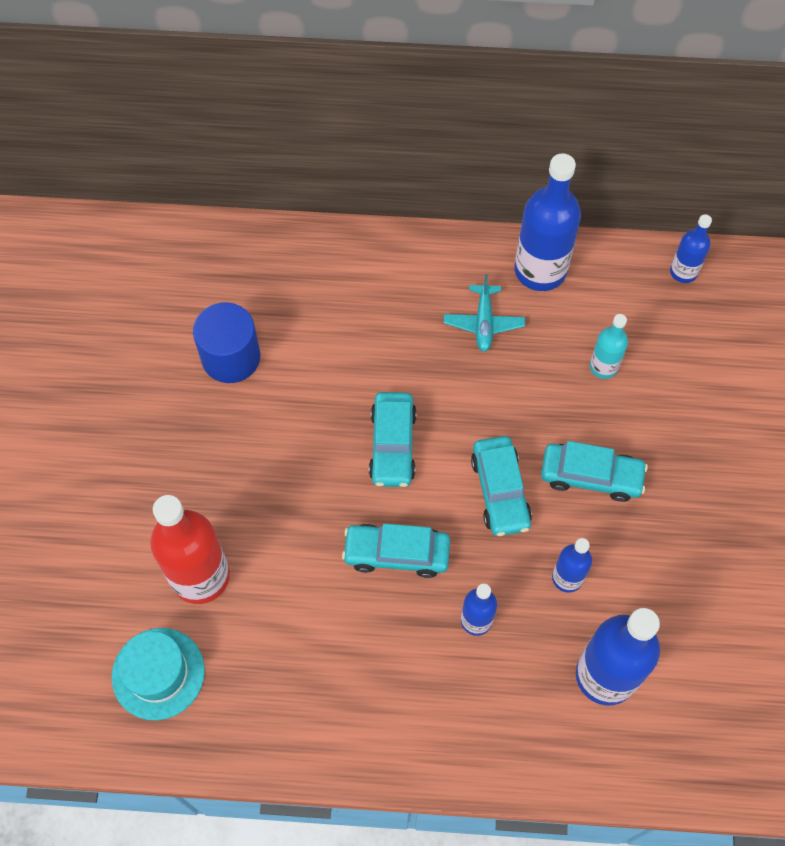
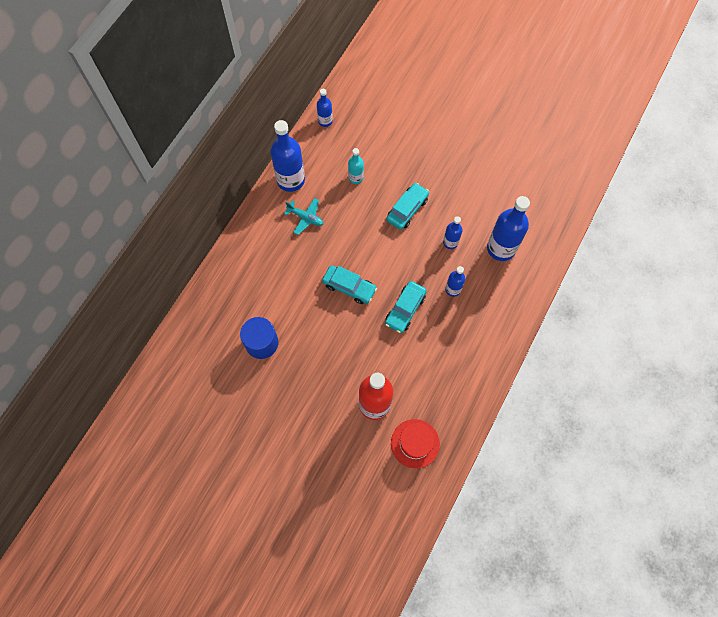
camera: 65 degrees left, 5 degrees up
(158, 673) = (415, 443): turquoise hat -> red hat
(500, 491) = (396, 251): turquoise car -> none

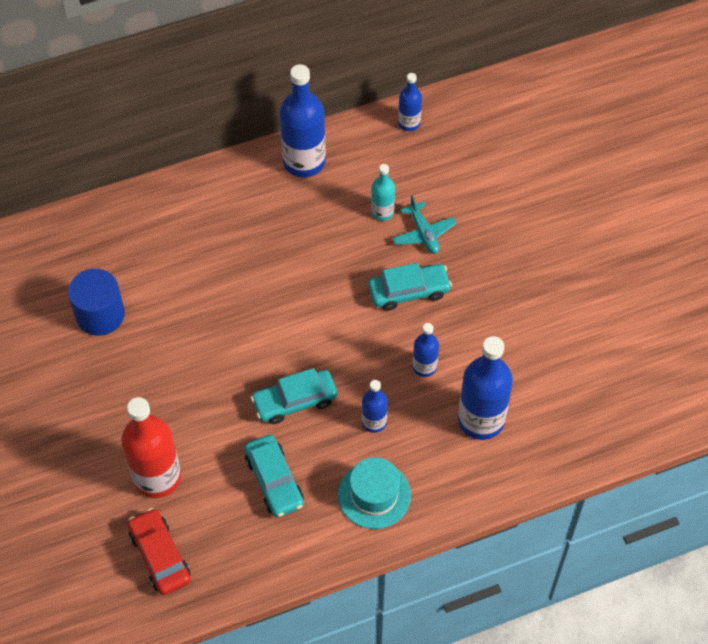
camera: 40 degrees right, 10 degrees down
(305, 218) = (280, 215): turquoise plane -> turquoise plane (423, 233)
(349, 287) = (255, 328): turquoise car -> turquoise car (274, 481)
(415, 443) = (160, 556): red hat -> red car
(487, 326) = (374, 495): none -> turquoise hat

